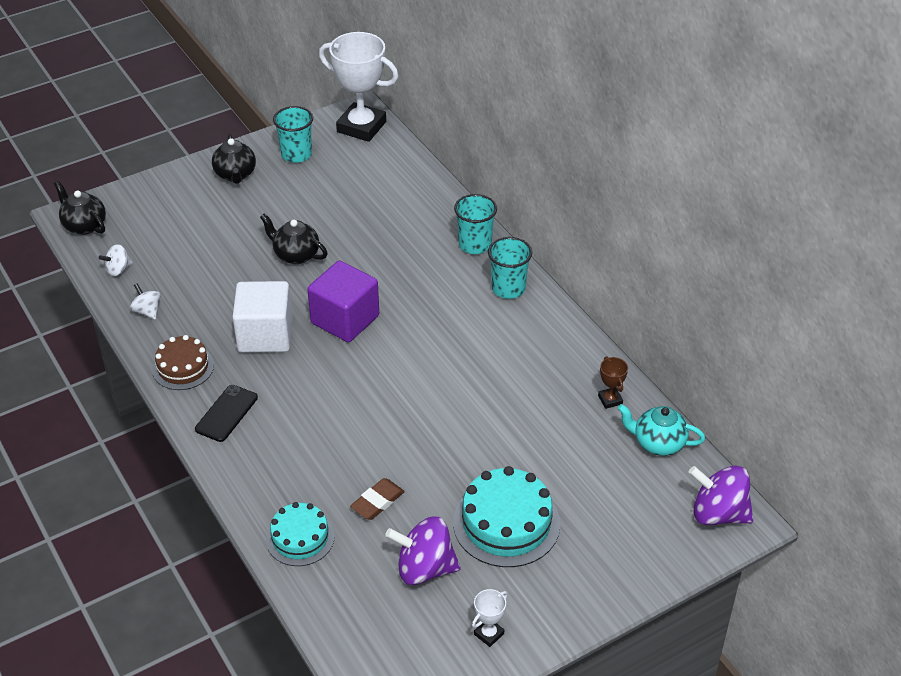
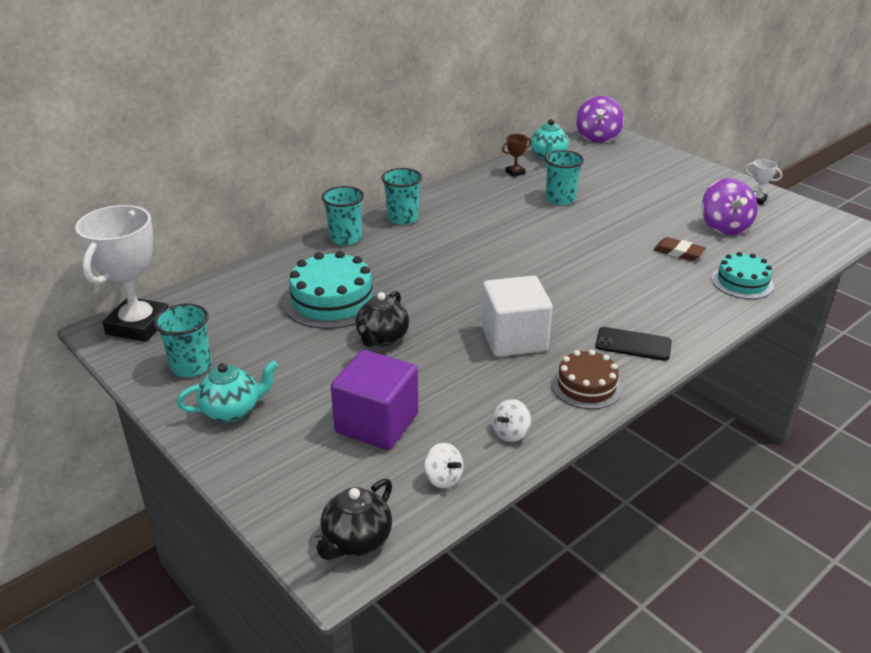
camera: 100 degrees left, 10 degrees down
(235, 175) = (232, 410): black teapot -> turquoise teapot
(345, 319) = (472, 294): purple cube -> purple cube (377, 423)
(506, 523) = (658, 201): turquoise cake -> turquoise cake (332, 300)
(530, 427) = (560, 199): none -> turquoise cup

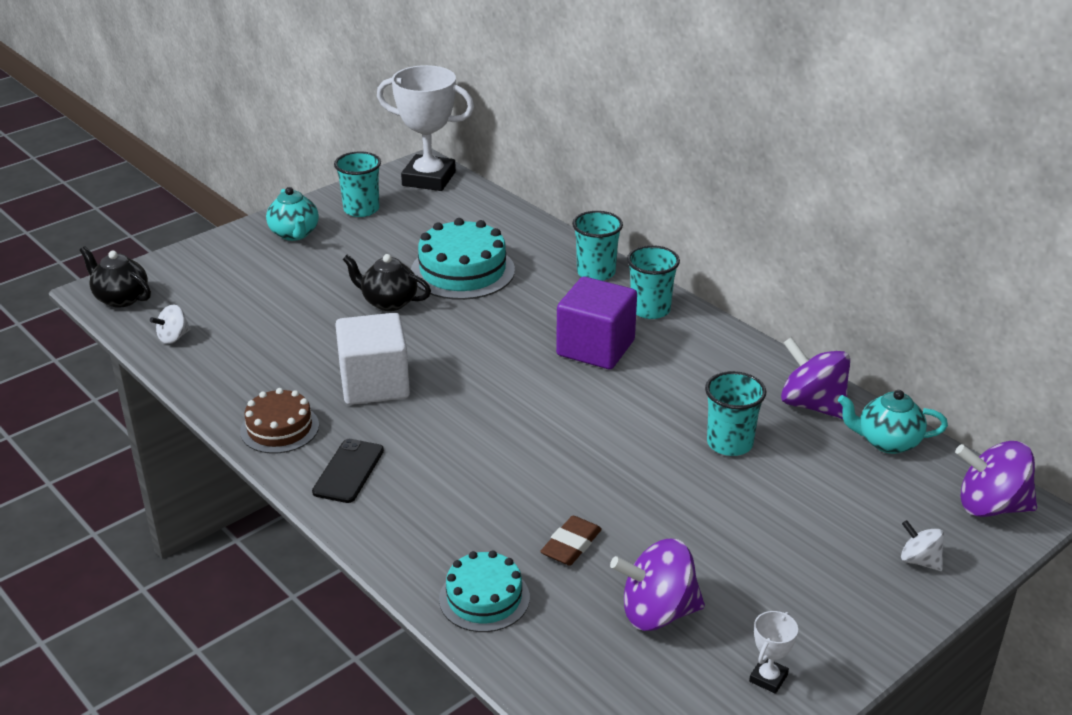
camera: 90 degrees right, 0 degrees up
(377, 423) = (256, 303): purple cube -> purple cube (595, 348)
(510, 433) = (220, 375): white spinning top -> white spinning top (919, 561)
(515, 172) = (812, 405): brown trophy -> purple spinning top

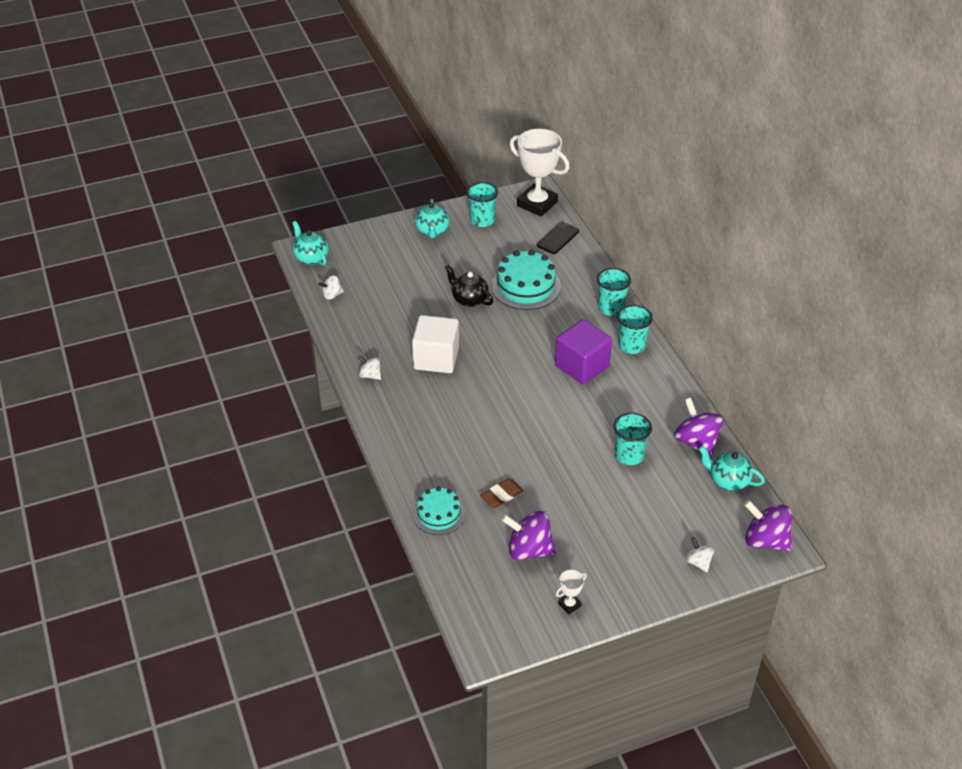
camera: 20 degrees right, 10 degrees up
(121, 298) = (311, 258): black teapot -> turquoise teapot
(279, 428) = (370, 375): brown cake -> white spinning top
(349, 471) = (398, 414): black phone -> black phone (558, 238)

